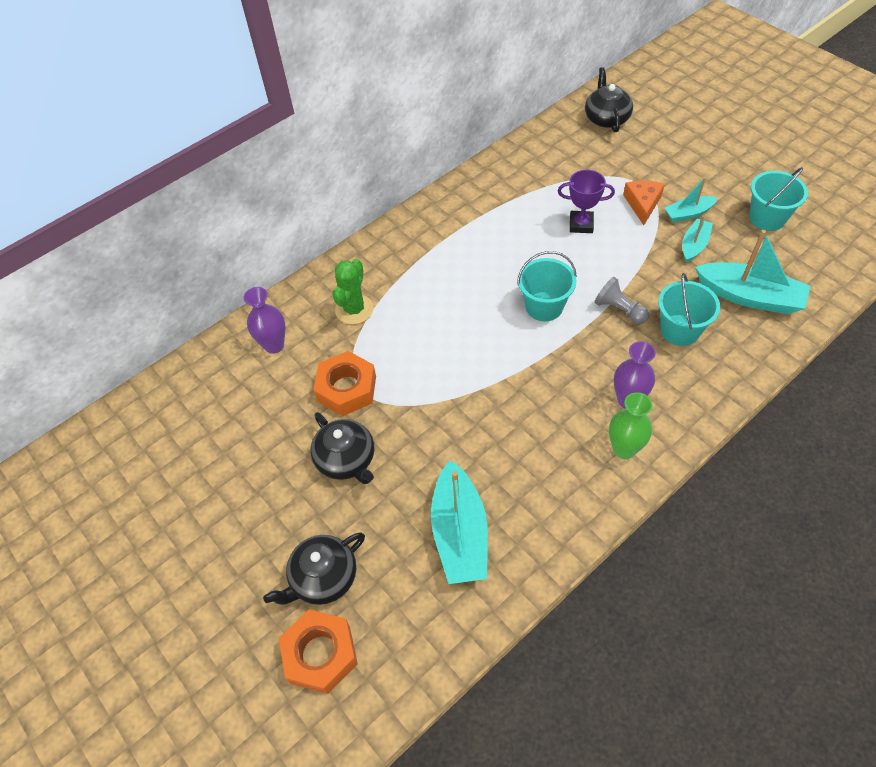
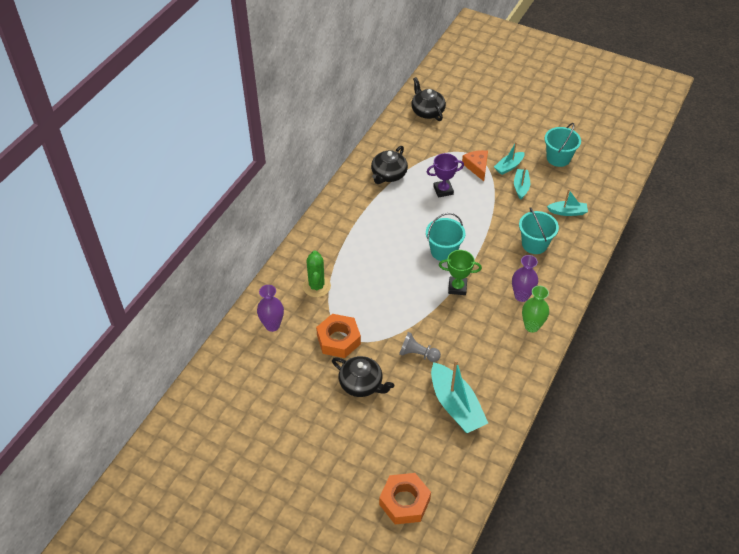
camera: 25 degrees left, 5 degrees down
(323, 577) = (383, 458): black teapot -> black teapot (388, 175)
(540, 362) = (457, 287): none -> green trophy
(619, 310) = (492, 241): grey pawn -> grey pawn (417, 354)
(749, 296) = (567, 212): turquoise boat -> turquoise boat, size x0.55

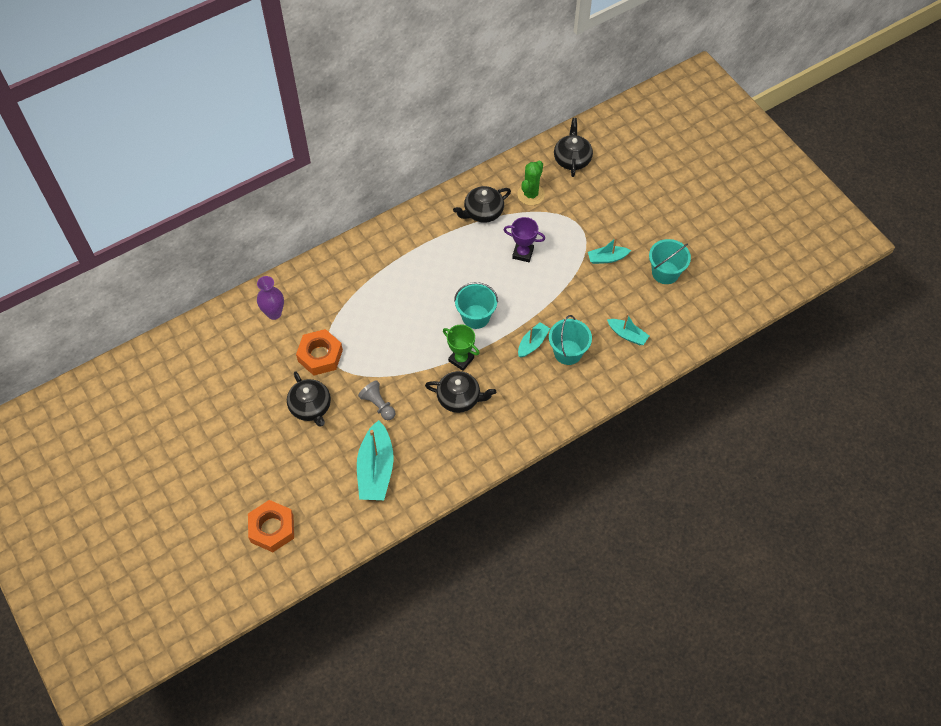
camera: 30 degrees right, 10 degrees up
(316, 286) = (337, 295): green cactus -> green cactus (531, 194)
(477, 167) = (575, 243): orange cheese -> none
(479, 316) = (459, 398): none -> black teapot
(521, 187) = (602, 286): turquoise boat -> turquoise boat (532, 343)
(521, 296) = (514, 398): purple vase -> none
(531, 326) = (500, 432): green vase -> none

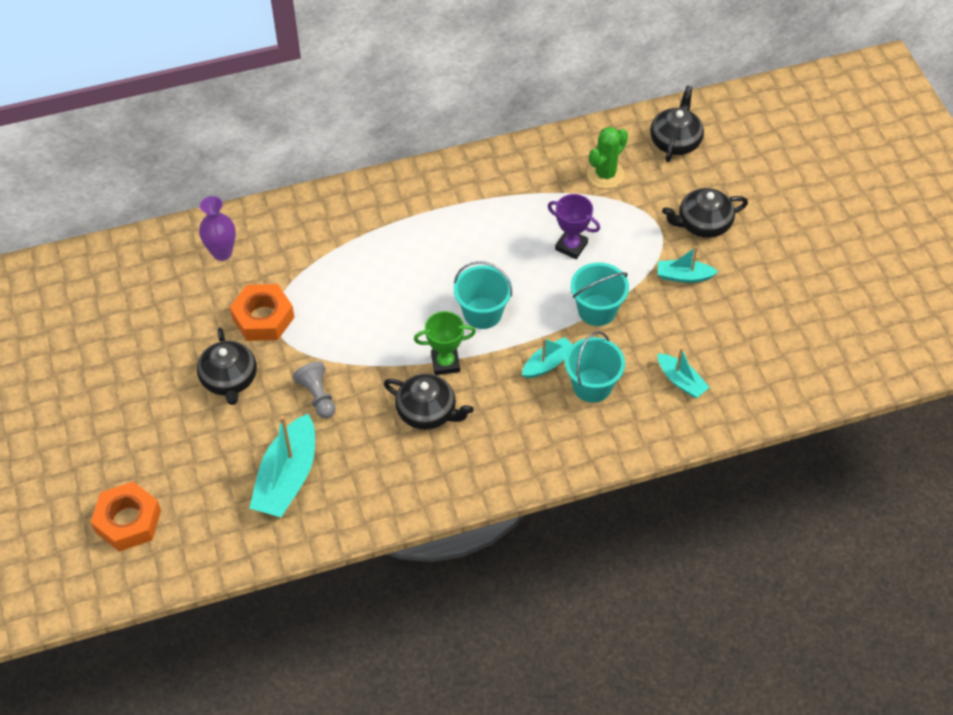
camera: 15 degrees right, 5 degrees down
(461, 359) = (445, 363): green trophy -> green trophy turned 60 degrees counterclockwise
(483, 212) = (534, 183): black teapot -> black teapot (703, 223)
(665, 272) = (758, 311): turquoise bucket -> turquoise bucket (597, 310)

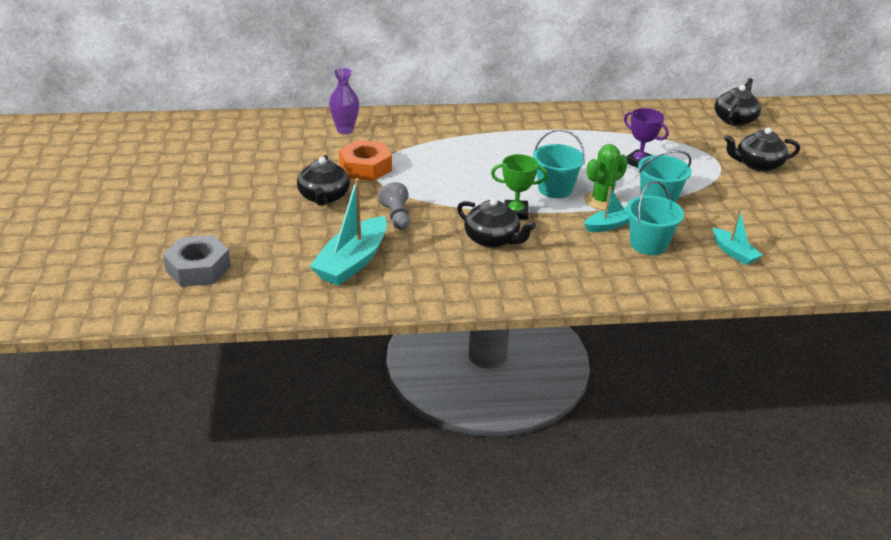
camera: 10 degrees right, 20 degrees down
(128, 521) = (198, 268): orange nut -> grey nut
(605, 174) = (673, 129): green cactus -> green cactus (602, 201)
(684, 276) = (739, 191): turquoise boat -> none

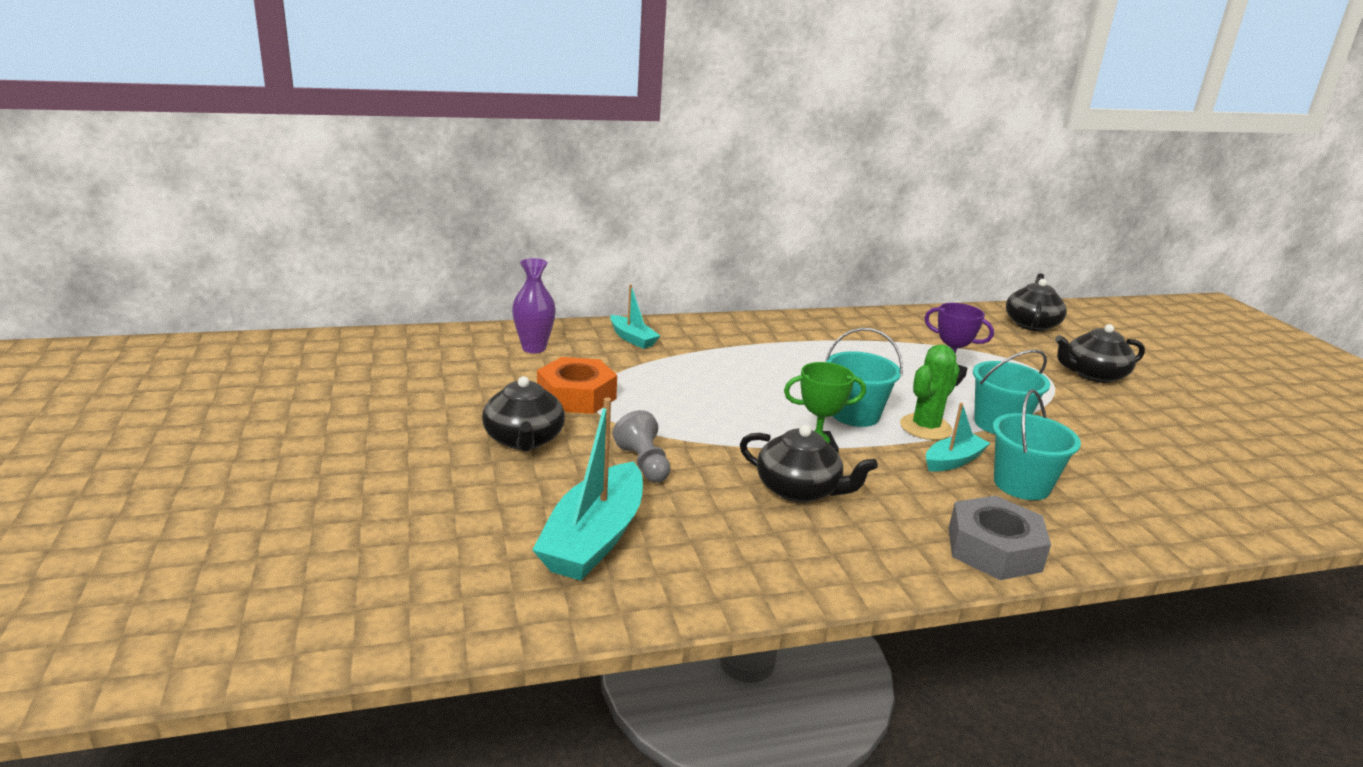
camera: 10 degrees left, 10 degrees down
(198, 268) = (329, 566): grey nut -> grey nut (994, 549)
(733, 252) = (1141, 490): turquoise boat -> turquoise boat (632, 339)

